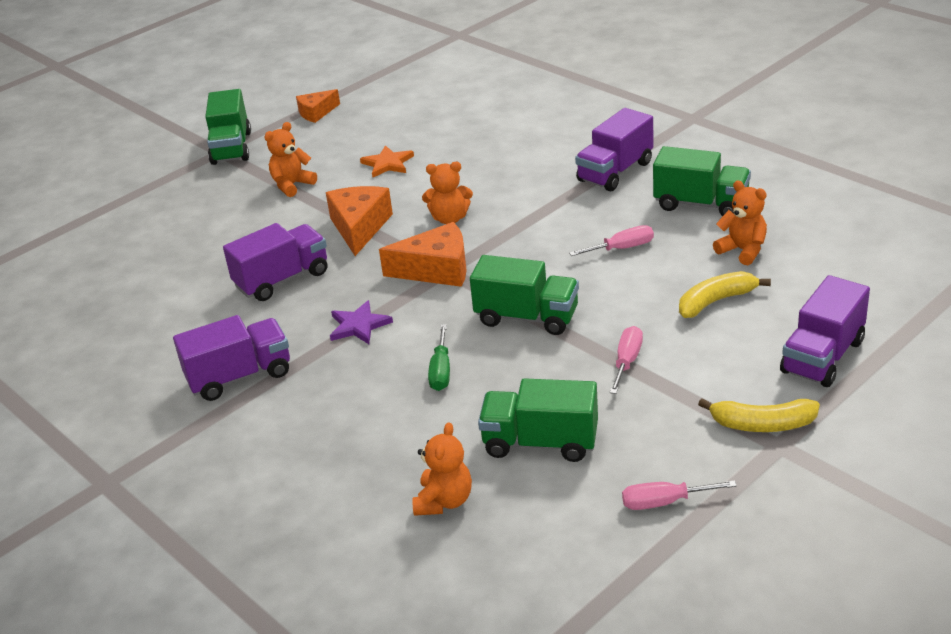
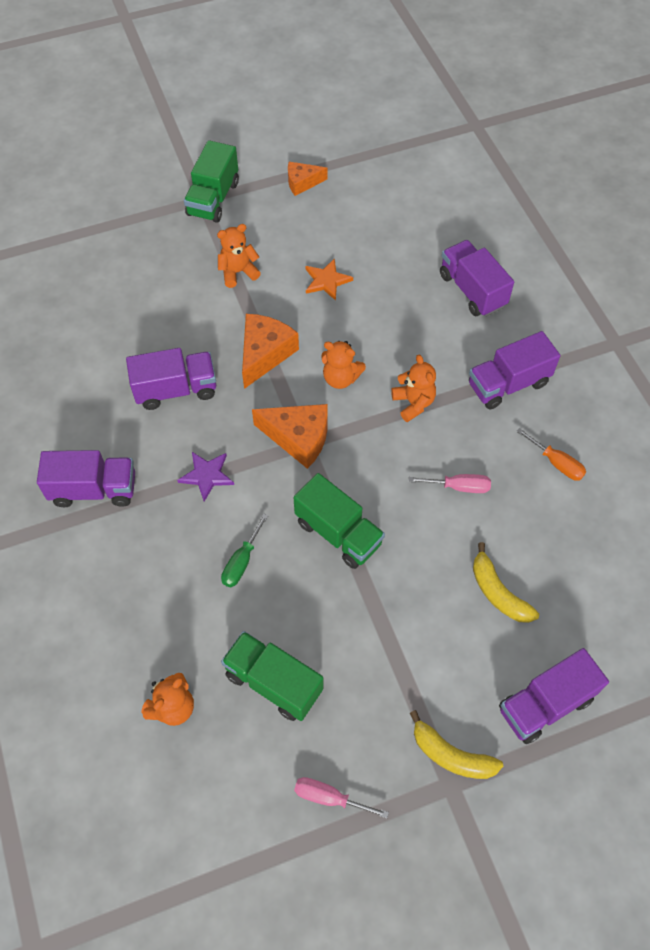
camera: 20 degrees right, 25 degrees up
(534, 128) = (472, 290): none -> purple truck
(627, 361) = (387, 626): pink screwdriver -> none
(701, 204) = (556, 463): green truck -> orange screwdriver
(716, 301) = (498, 592): yellow banana -> yellow banana turned 120 degrees counterclockwise
(742, 250) = (557, 540): orange teddy bear -> orange teddy bear (413, 403)

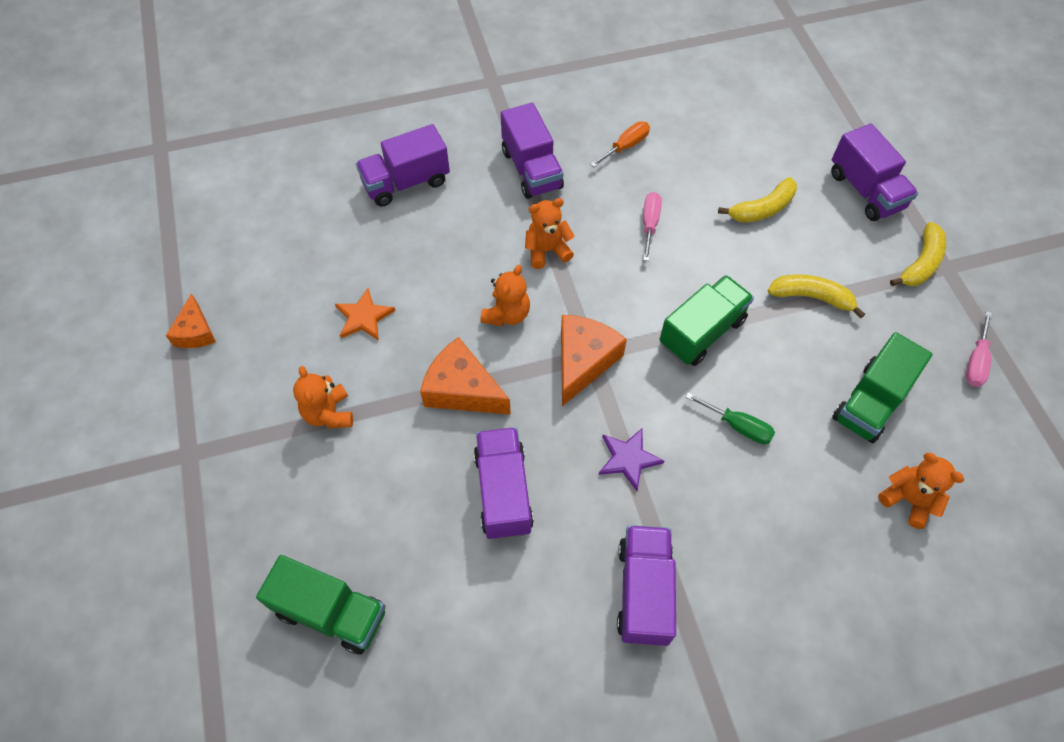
camera: 85 degrees left, 0 degrees up
(213, 199) = (191, 439): green truck -> green truck (331, 612)
(391, 635) = (811, 297): none -> yellow banana

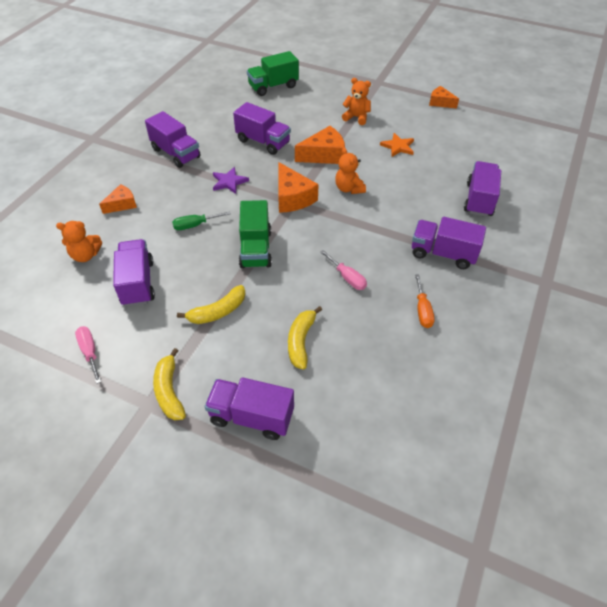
camera: 130 degrees right, 10 degrees down
(547, 250) = (373, 224): orange teddy bear -> none
(802, 552) = (122, 204): none -> orange cheese
(870, 402) = (138, 283): green truck -> purple truck

